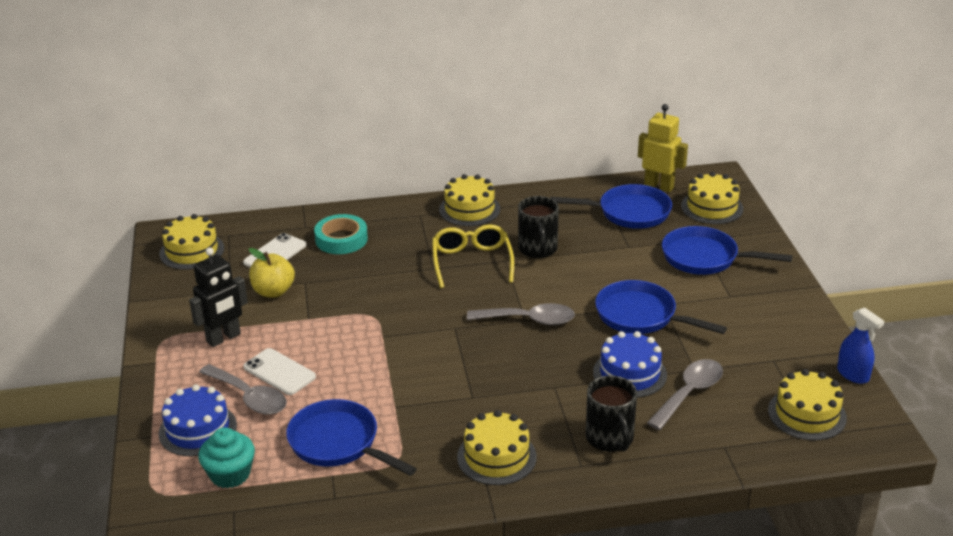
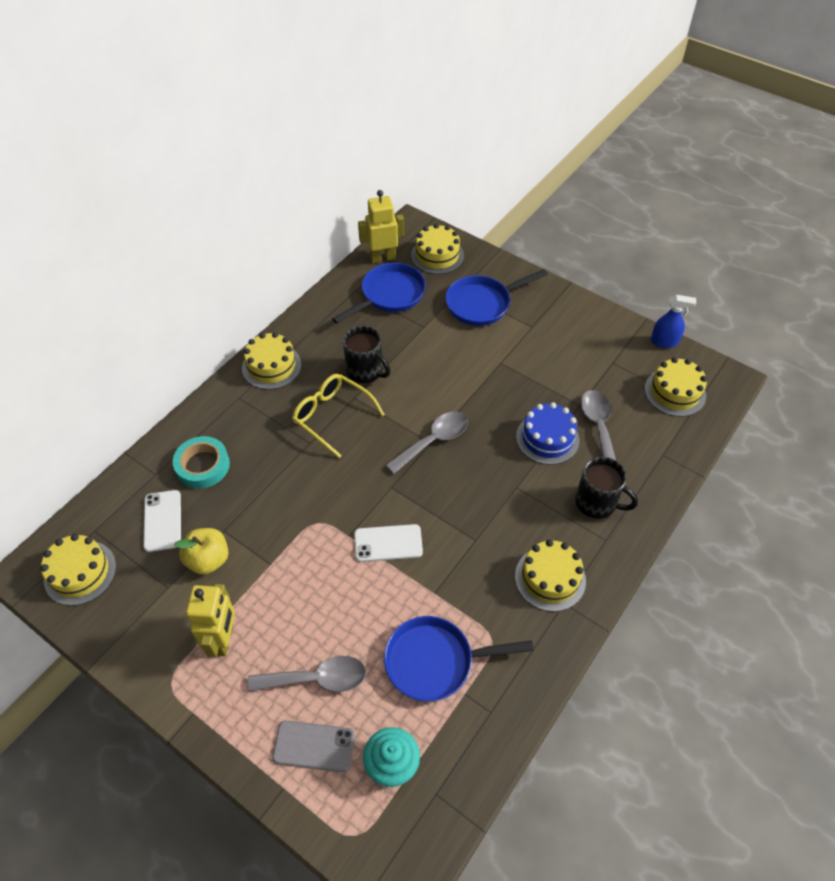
camera: 45 degrees left, 20 degrees up
(198, 429) = (314, 746): blue cake -> grey phone
(224, 338) = (223, 639): black robot -> yellow robot
(279, 372) = (311, 634): white phone -> white phone (388, 543)
(641, 316) = (499, 383): blue pan -> none

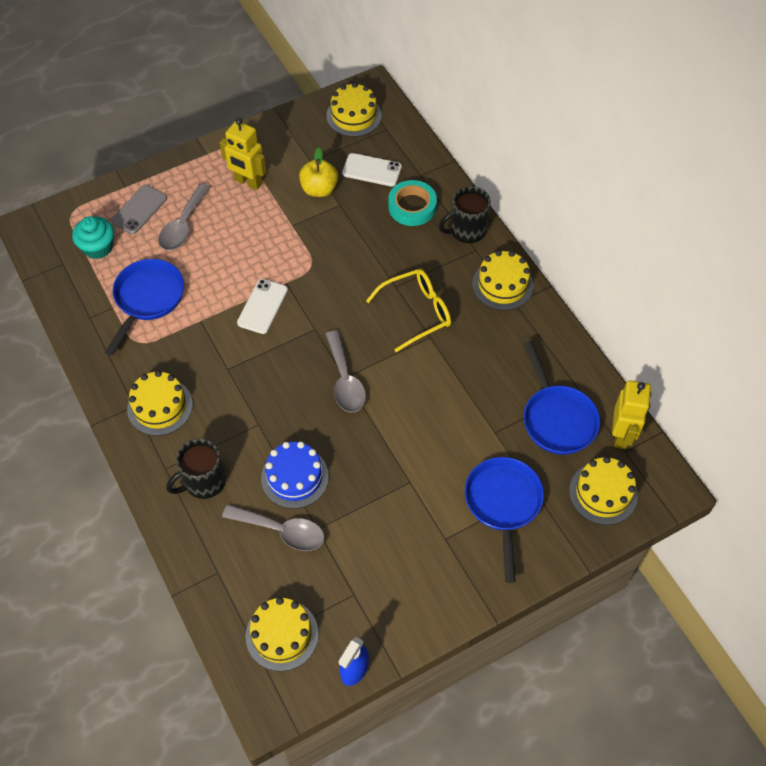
camera: 115 degrees right, 5 degrees up
(365, 371) = (458, 358): black mug -> black mug (466, 230)

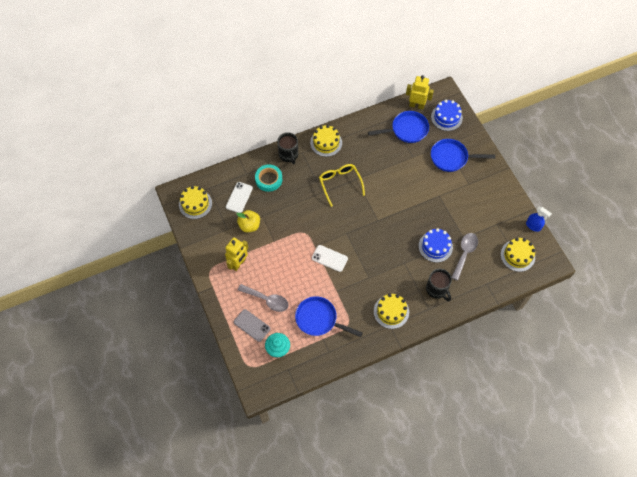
camera: 85 degrees left, 5 degrees up
(345, 380) = (380, 220): grey spoon -> none
(603, 493) = (446, 117): yellow cake -> blue cake

